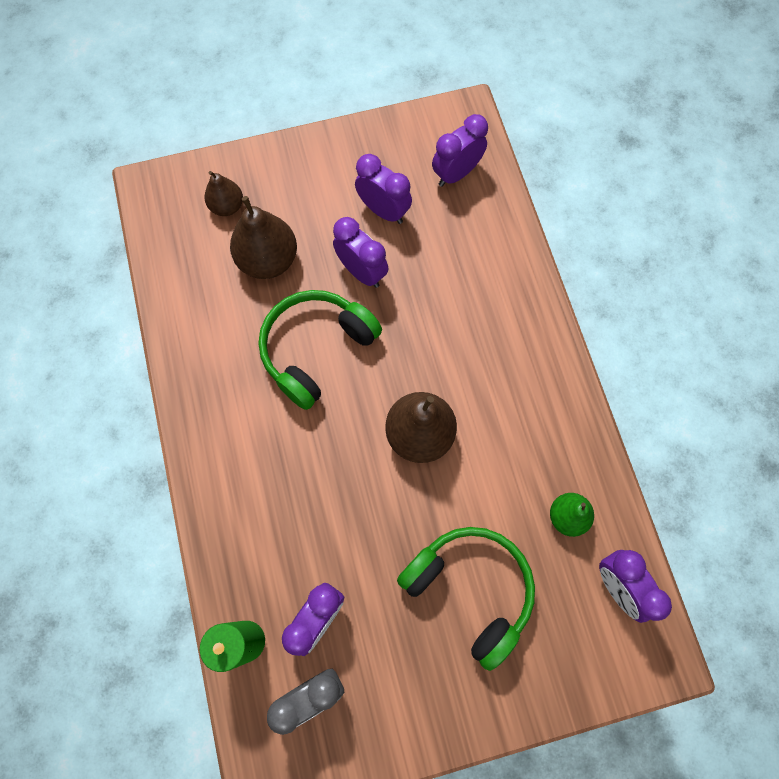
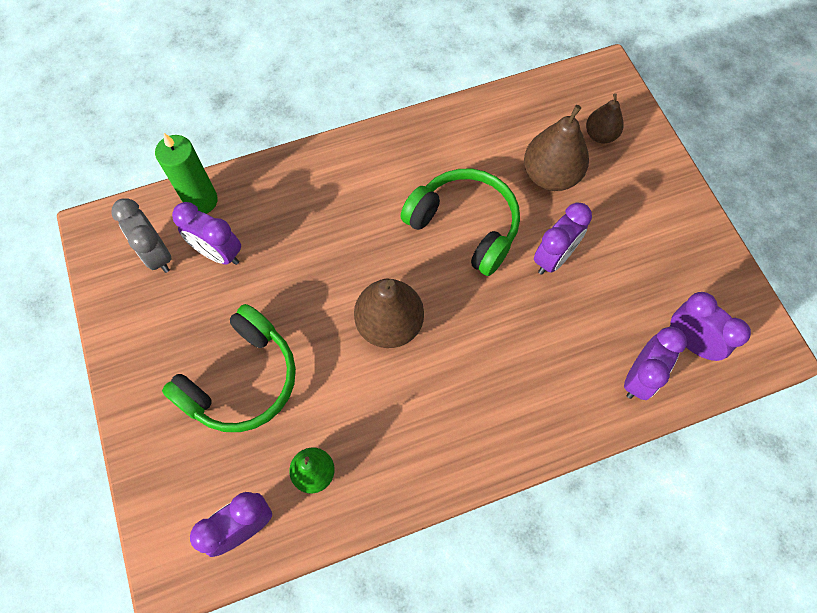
camera: 85 degrees right, 5 degrees down
(383, 210) = (627, 272): purple clock -> purple clock (639, 377)

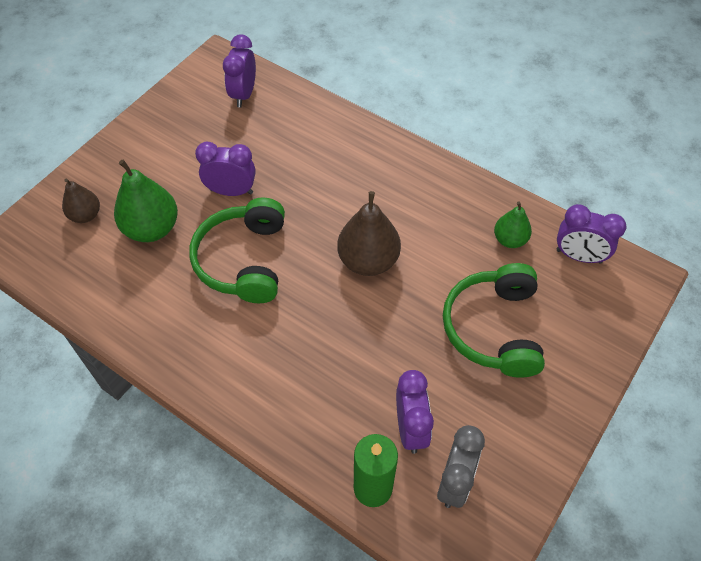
camera: 125 degrees left, 10 degrees down
(242, 380) = (493, 328): green headphones -> green headphones turned 90 degrees counterclockwise
(550, 175) = (152, 228): brown pear -> green pear
(639, 377) = (291, 108): purple clock -> none

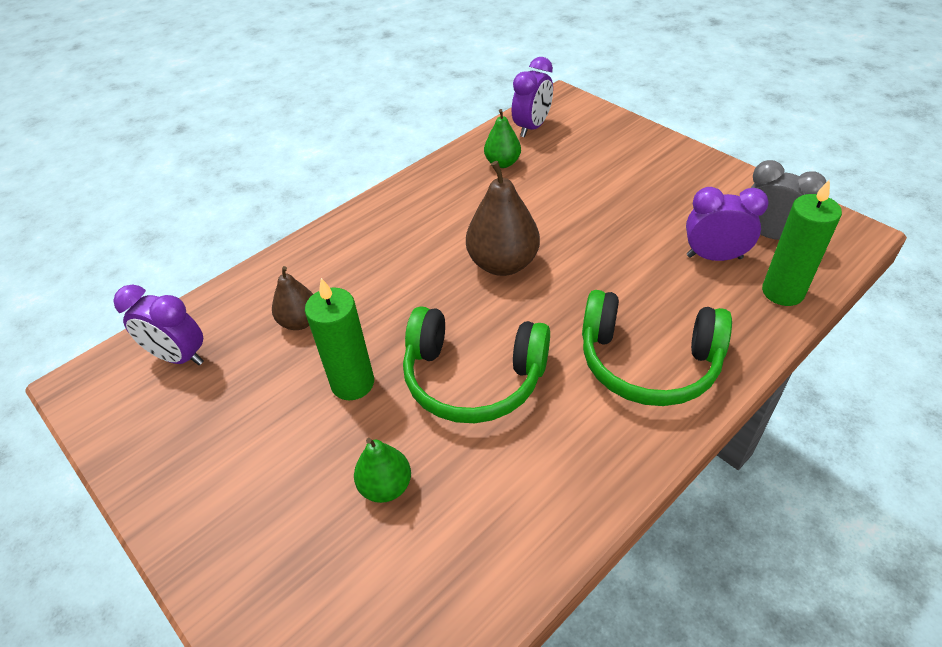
camera: 75 degrees left, 10 degrees down
(85, 215) = (324, 588): brown pear -> brown pear (300, 321)
(152, 228) = (386, 486): green pear -> green pear, size x0.59
(231, 191) = (352, 383): purple clock -> green candle
(493, 328) = (603, 188): green headphones -> green headphones (648, 362)

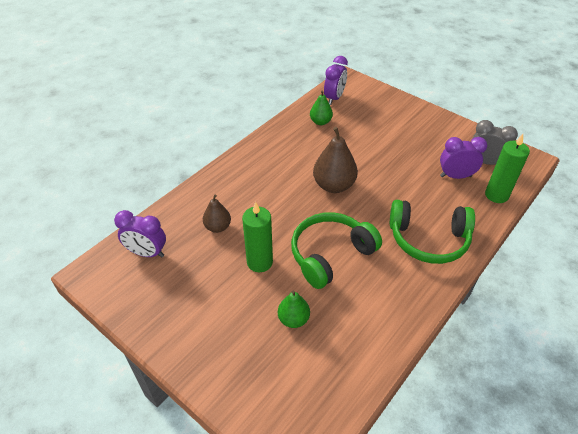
camera: 10 degrees left, 0 degrees up
(473, 378) = (330, 254): green headphones -> green headphones turned 135 degrees clockwise

